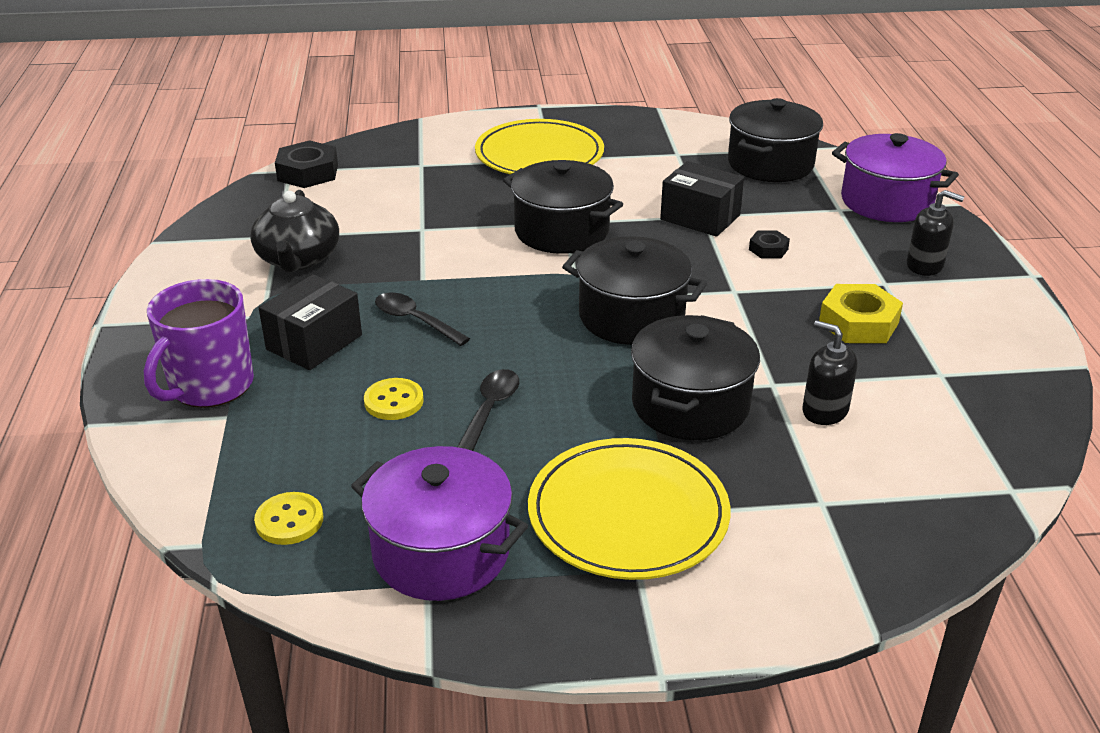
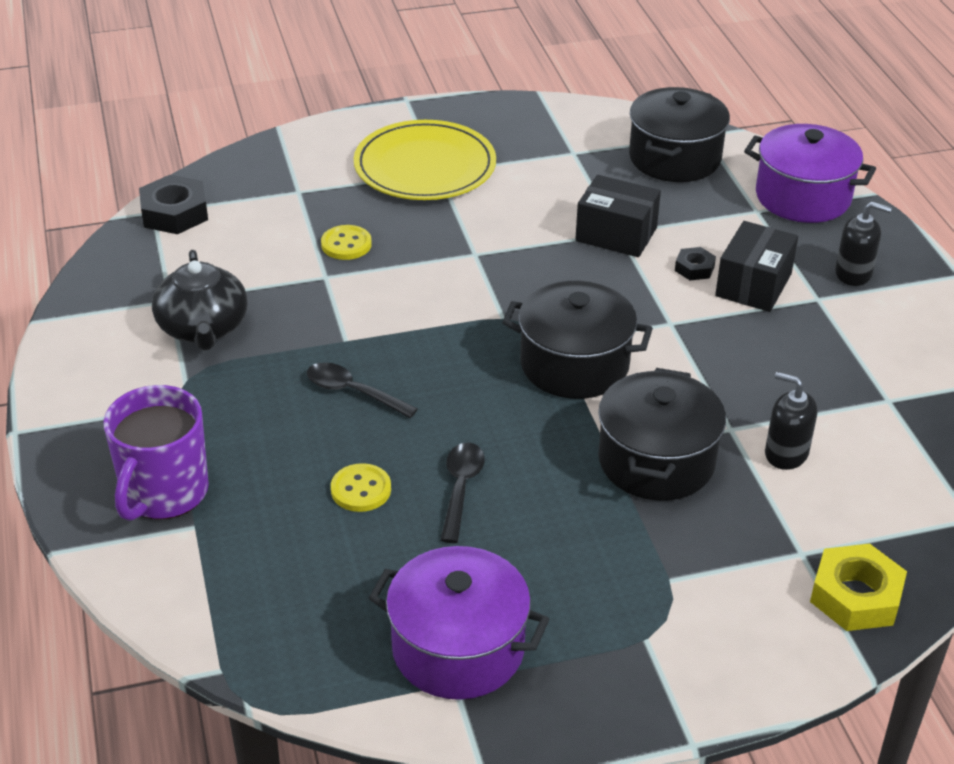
camera: 10 degrees left, 5 degrees up
(289, 520) = (299, 634): yellow button -> yellow button (346, 244)
(314, 342) = (255, 429): black box -> black box (753, 285)
(561, 231) = (475, 265): black pot -> none
(628, 514) = (624, 587): yellow plate -> none
(858, 323) = (800, 349): yellow nut -> yellow nut (856, 596)

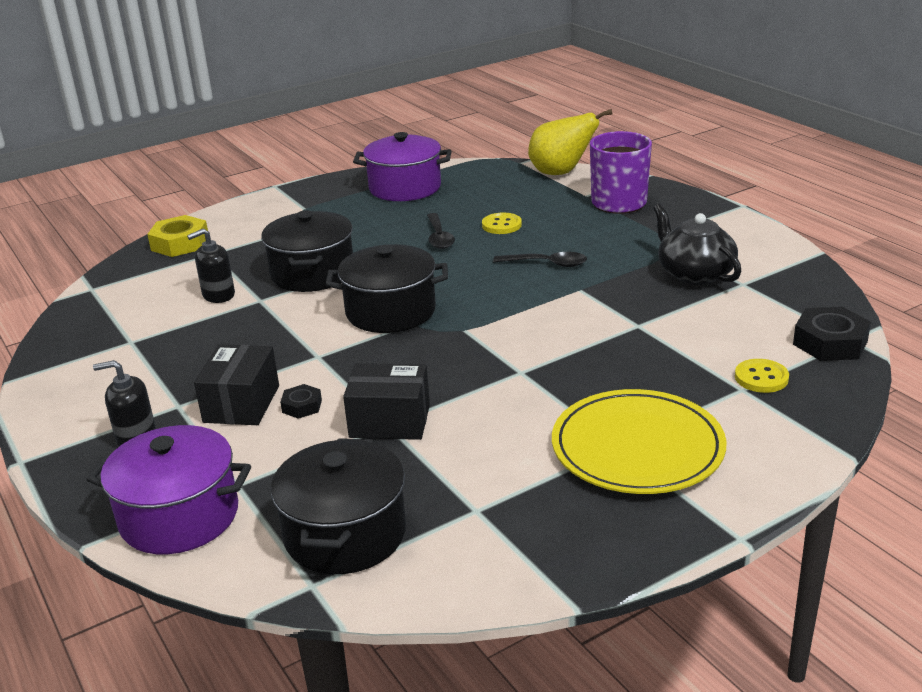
camera: 165 degrees right, 10 degrees down
(180, 607) = (561, 173): none -> yellow pear
(346, 244) = (645, 353): yellow button -> yellow button (761, 378)
(786, 453) = (218, 295): black soap dispenser -> black soap dispenser turned 135 degrees clockwise

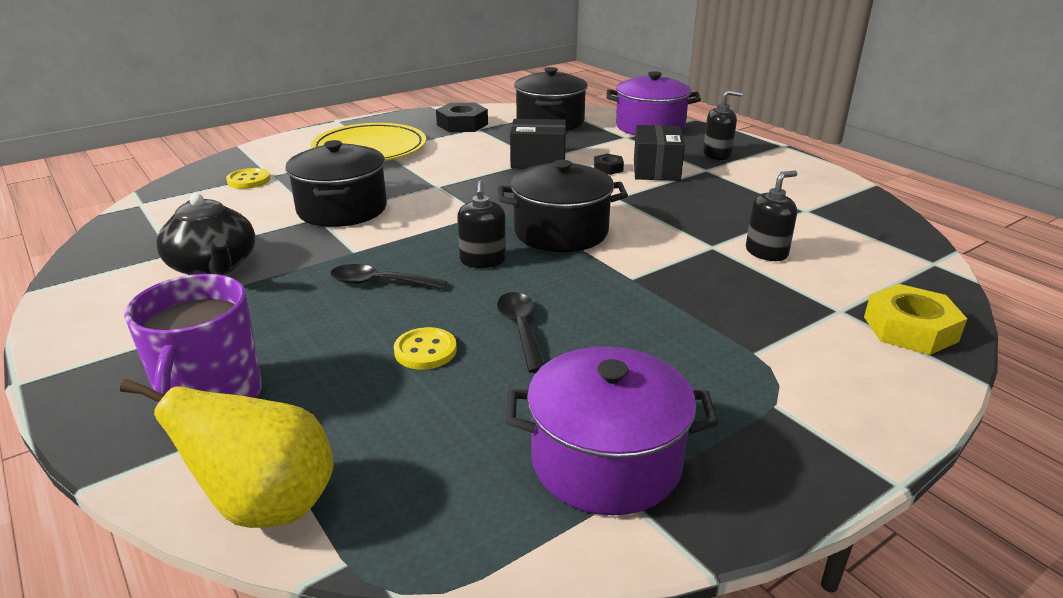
camera: 175 degrees right, 0 degrees up
(312, 273) = (673, 276): black pot -> black pot (342, 209)
(465, 283) = (483, 260): none -> black soap dispenser
(830, 343) = (162, 201): black nut -> black nut (462, 124)

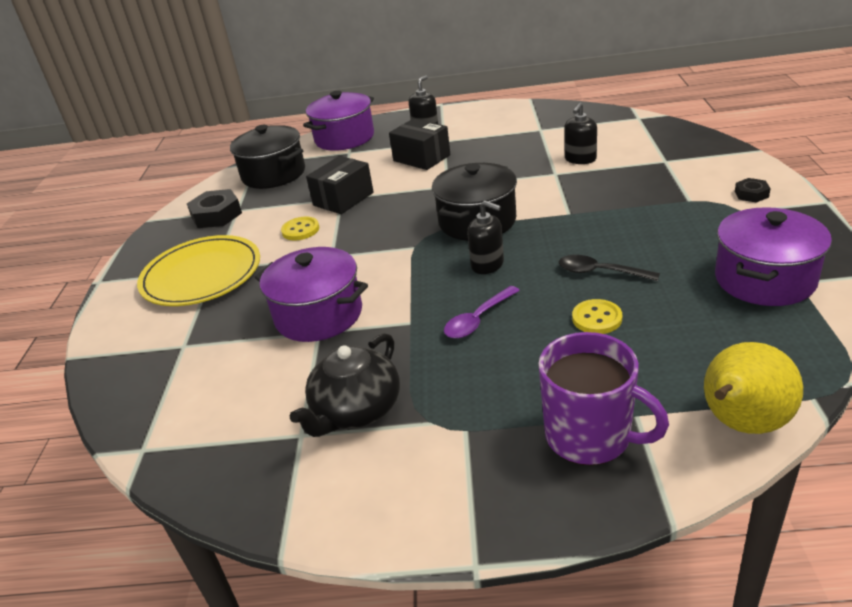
camera: 50 degrees left, 5 degrees up
(214, 266) = (356, 410): black teapot -> black teapot turned 120 degrees clockwise
(249, 180) = (179, 362): yellow button -> yellow button (300, 230)
(342, 209) = (319, 315): black pot -> purple pot
(380, 283) = (478, 320): black spoon -> purple spoon
(608, 168) = (395, 175): black nut -> black nut (751, 194)
(766, 252) = (580, 159): black soap dispenser -> black soap dispenser turned 150 degrees counterclockwise
(910, 329) = (699, 149): yellow nut -> none

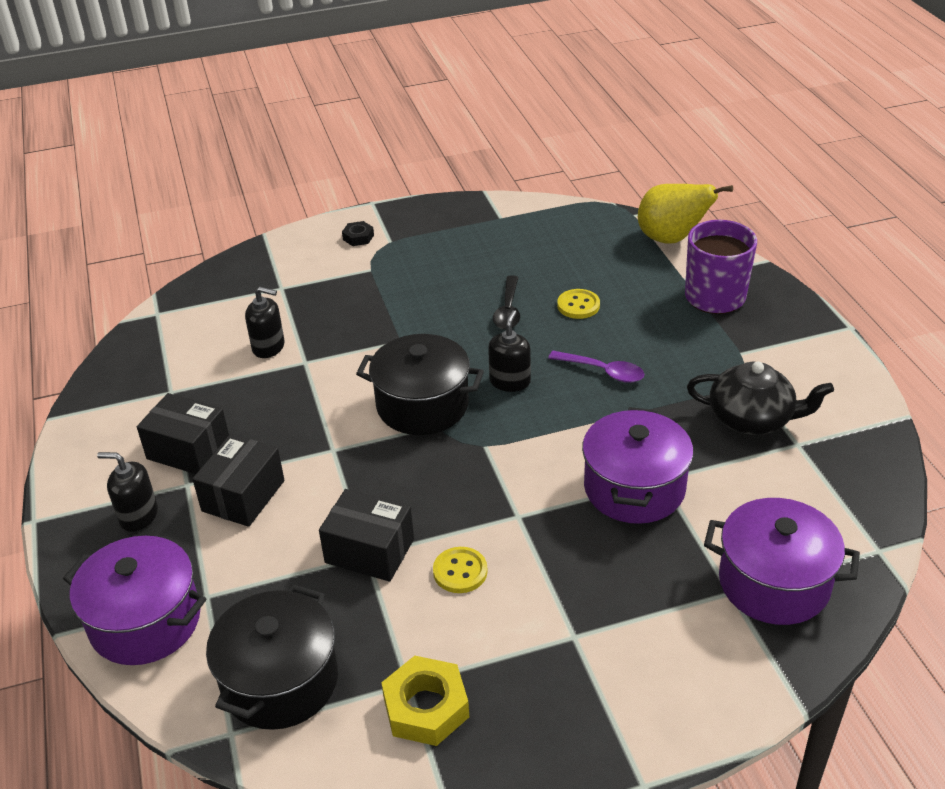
camera: 110 degrees left, 5 degrees up
(202, 275) = (591, 644): yellow plate -> none
(216, 215) = (426, 707): black nut -> yellow nut
(476, 139) = (188, 450): none -> black box
(764, 279) = (500, 231): purple pot -> purple pot (774, 583)

